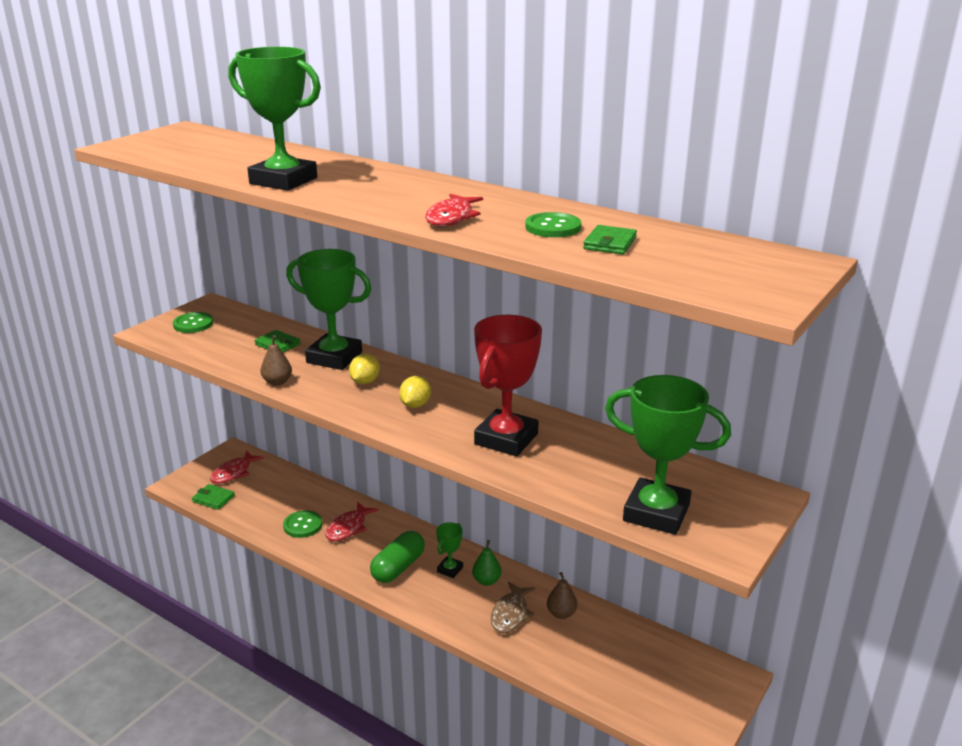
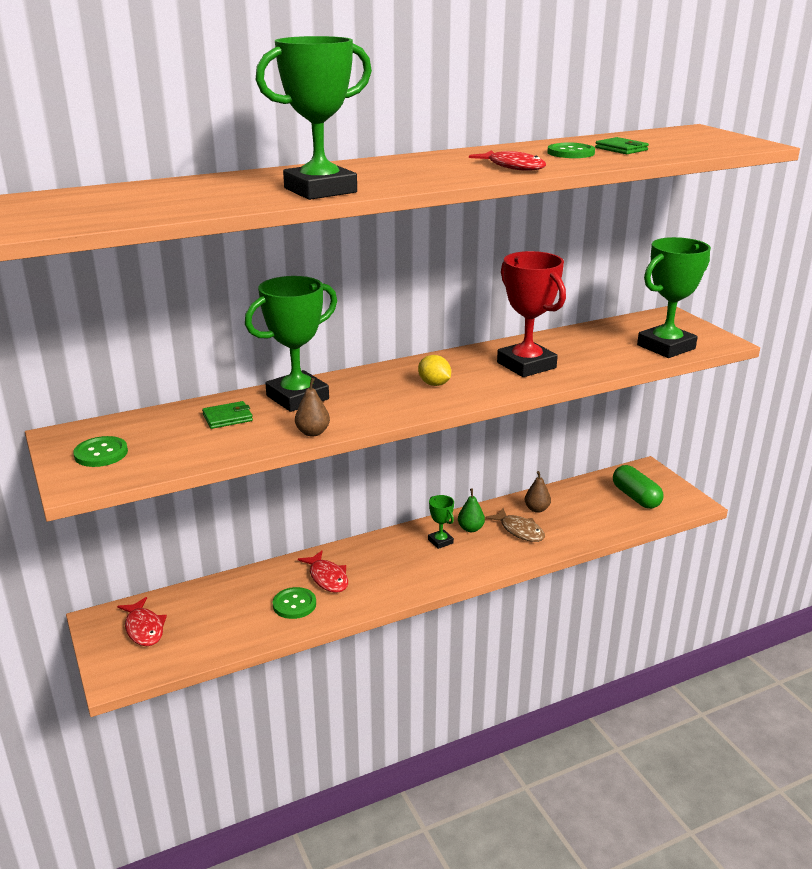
camera: 60 degrees left, 0 degrees up
(213, 499) = (178, 655): green wallet -> none
(365, 382) = (365, 394): yellow lemon -> none
(398, 567) = (413, 567): green capsule -> green capsule (635, 497)

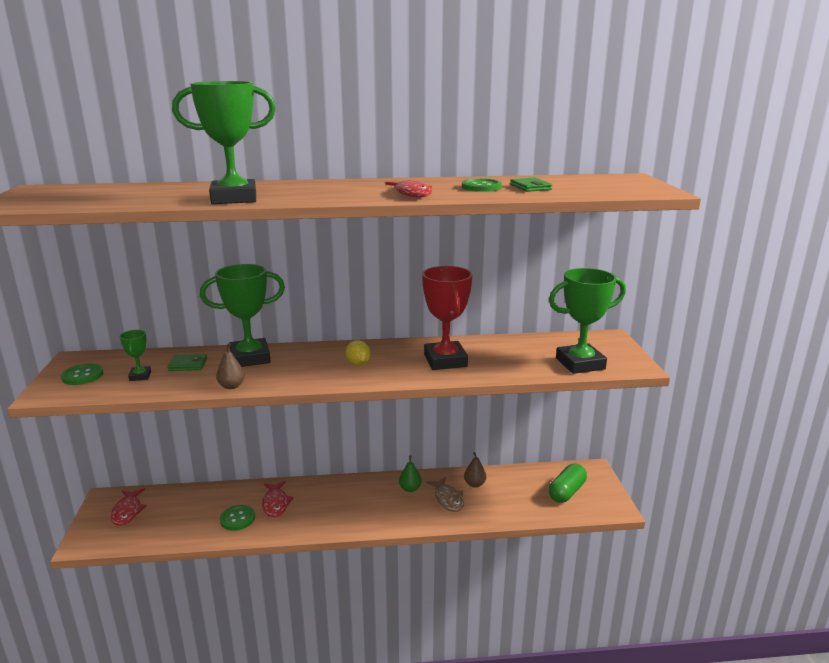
camera: 20 degrees right, 5 degrees down
(440, 541) = (379, 494): green trophy -> green trophy (140, 376)
(635, 497) = (566, 492): green capsule -> green capsule turned 45 degrees clockwise

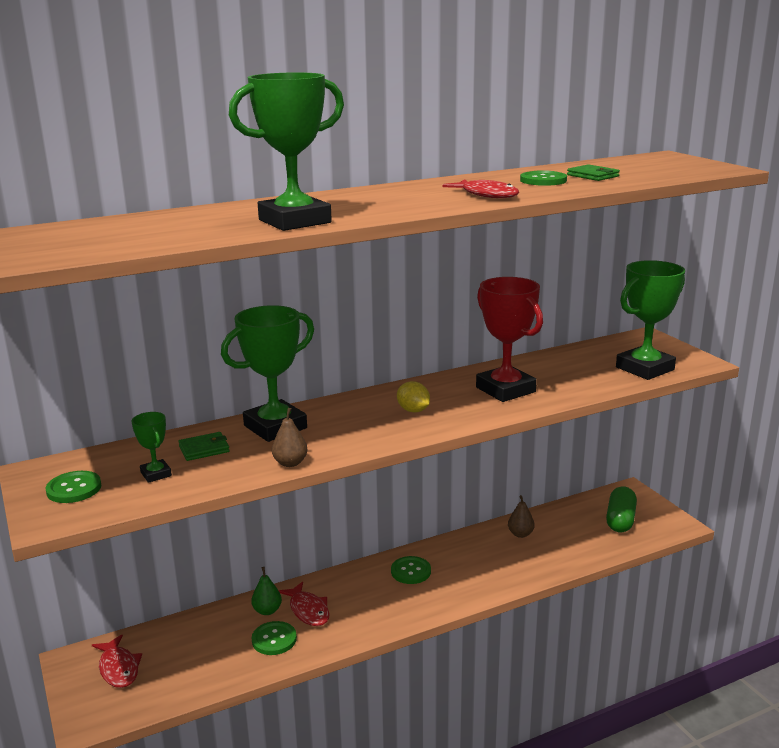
camera: 20 degrees left, 0 degrees up
(369, 493) = (411, 571): none -> green button
(410, 489) = (454, 556): green pear -> green pear (267, 610)
(448, 499) = (503, 557): brown fish -> none

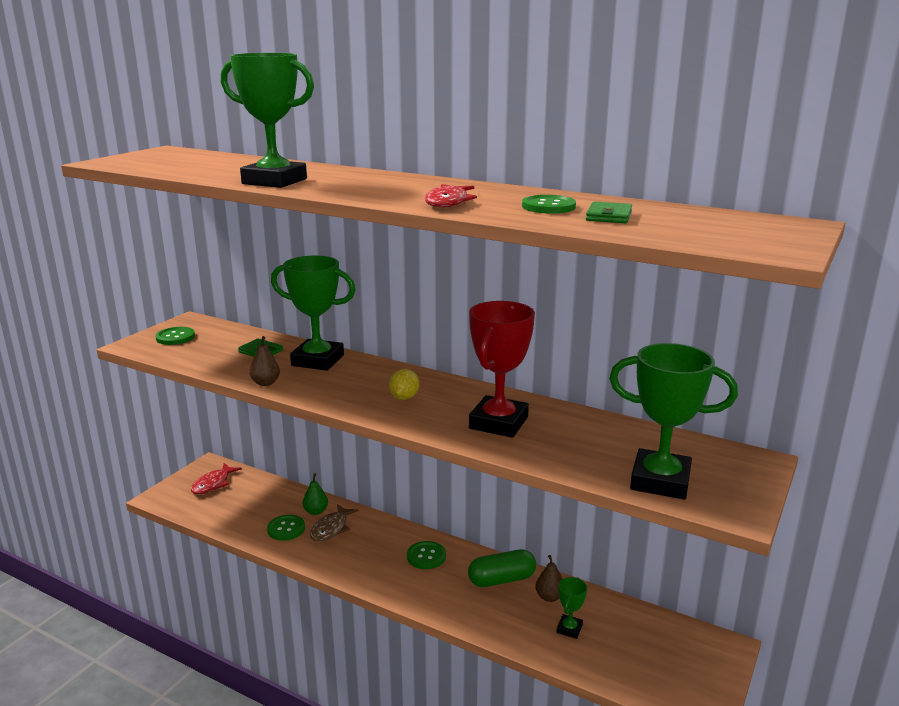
camera: 55 degrees right, 0 degrees up
(156, 474) = (212, 350): green trophy -> green trophy (569, 629)
(308, 610) = (331, 528): red fish -> brown fish
(620, 520) = (656, 658): green capsule -> green capsule (501, 579)

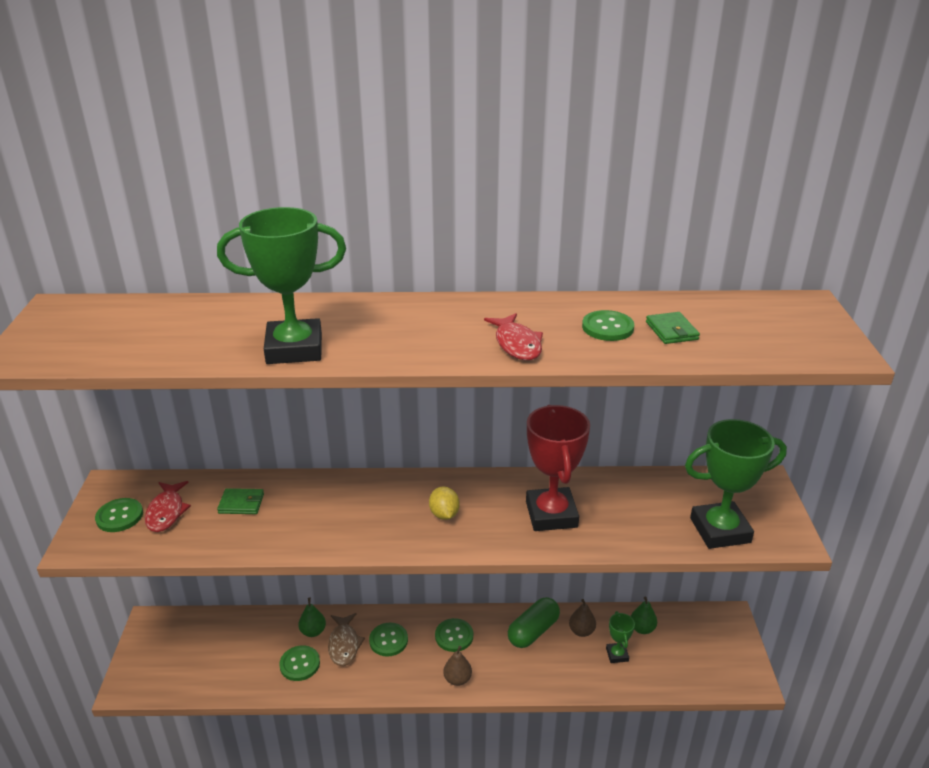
camera: 30 degrees left, 10 degrees up
(213, 484) = (175, 644): red fish -> red fish (166, 512)
(265, 383) = (292, 546): brown pear -> brown pear (457, 679)
(317, 360) = (314, 495): green trophy -> none
(368, 539) = (388, 640): none -> green button
(615, 618) = (642, 628): none -> green pear

